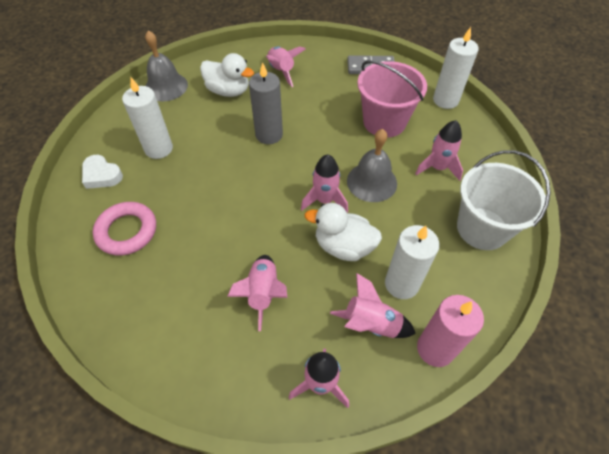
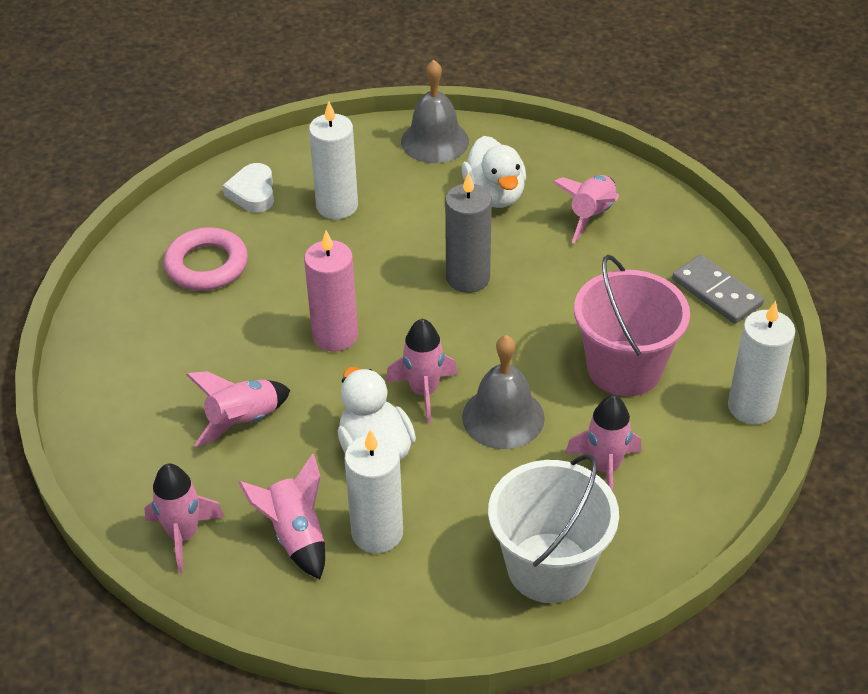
camera: 50 degrees right, 10 degrees down
(435, 348) = (320, 611): pink candle -> pink candle (335, 335)

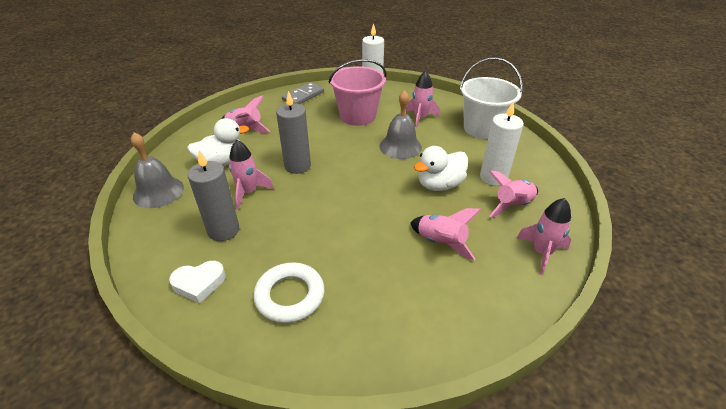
camera: 100 degrees left, 5 degrees down
(207, 265) = (290, 296): pink ring -> white ring
(335, 335) = (355, 212): pink candle -> none
(337, 206) = (223, 230): white candle -> grey candle
(424, 392) = (391, 172): pink rocket -> pink rocket (248, 192)

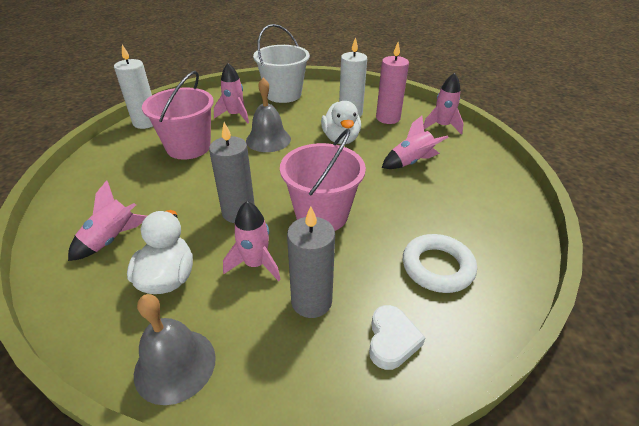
camera: 65 degrees left, 0 degrees up
(303, 96) = (95, 171): grey domino -> none
(320, 207) = (321, 214): none -> pink bucket
(512, 205) = (388, 118): pink rocket -> pink candle

